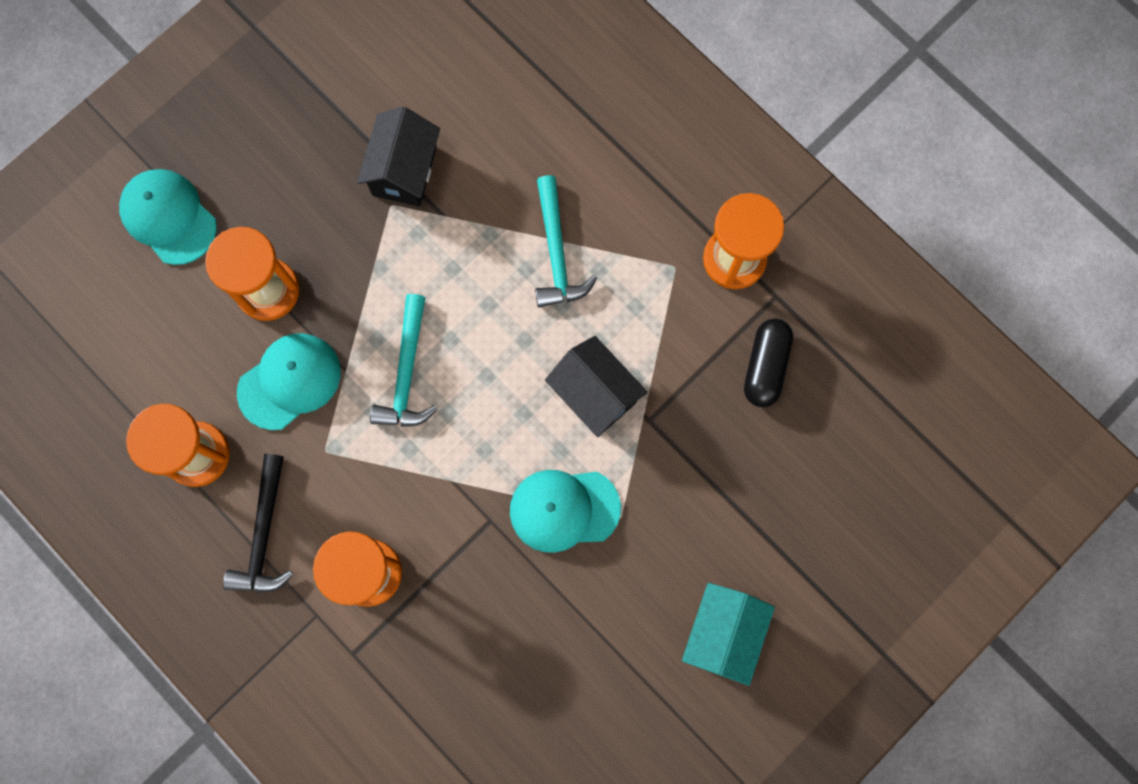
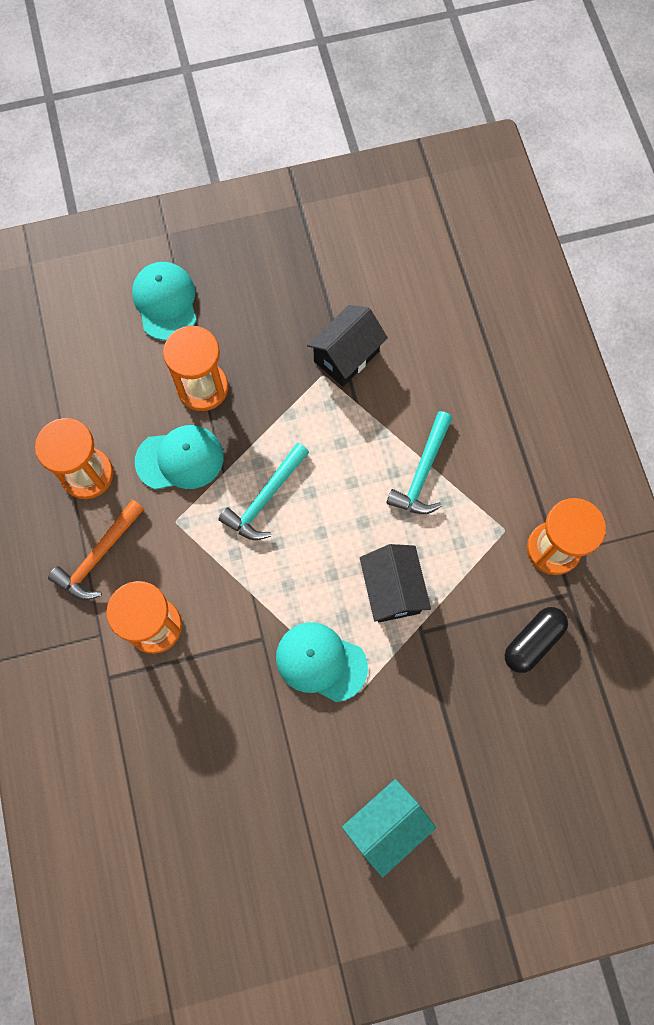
camera: 30 degrees right, 5 degrees down
(264, 534) = (98, 556): black hammer -> orange hammer

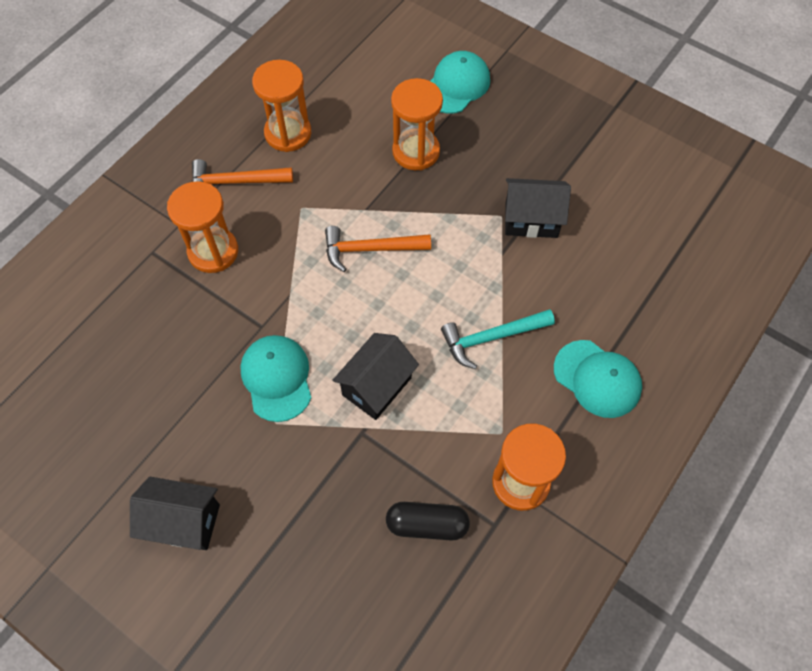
camera: 50 degrees right, 10 degrees down
(180, 459) = (350, 177): turquoise cap -> turquoise cap (597, 379)
(265, 498) = (370, 249): turquoise hammer -> orange hammer
(386, 825) = (183, 522): turquoise house -> black house

